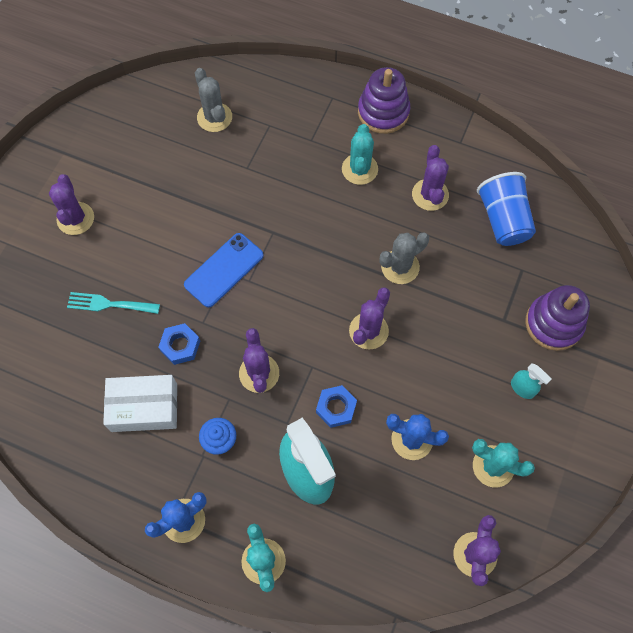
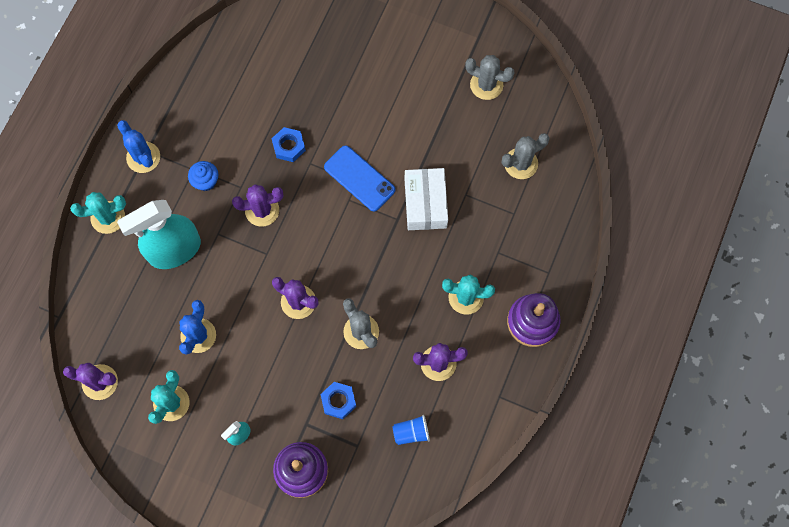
camera: 90 degrees right, 5 degrees up
(75, 218) = (410, 54): purple cactus -> none
(109, 304) = (328, 88): turquoise fork -> none
(121, 146) = (486, 85): none -> grey cactus
(144, 407) = (236, 122): white box -> white box (425, 203)
(336, 408) = (229, 273): blue nut -> blue nut (338, 401)
(503, 219) = (411, 432): blue cup -> blue cup, size x0.56

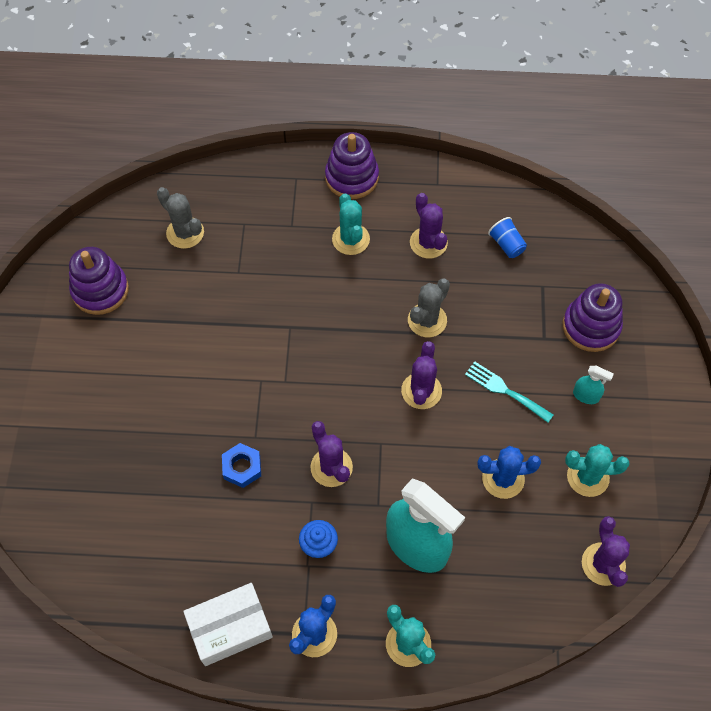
camera: 110 degrees left, 10 degrees down
(271, 369) = (505, 390): none -> turquoise fork
(338, 401) = (507, 317): blue nut -> none
(359, 178) = (256, 379): blue phone -> none
(425, 203) = (262, 306): white box -> white box (230, 628)
(486, 85) = (100, 290): grey cactus -> purple stacking toy

